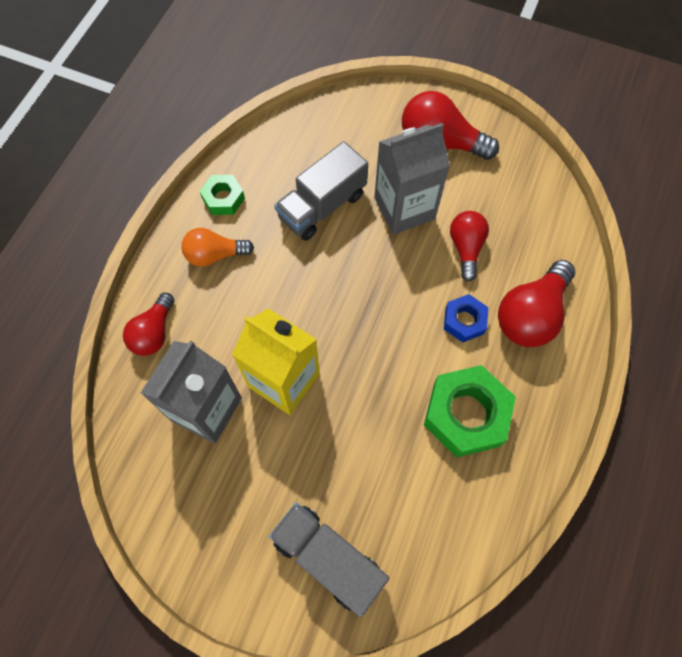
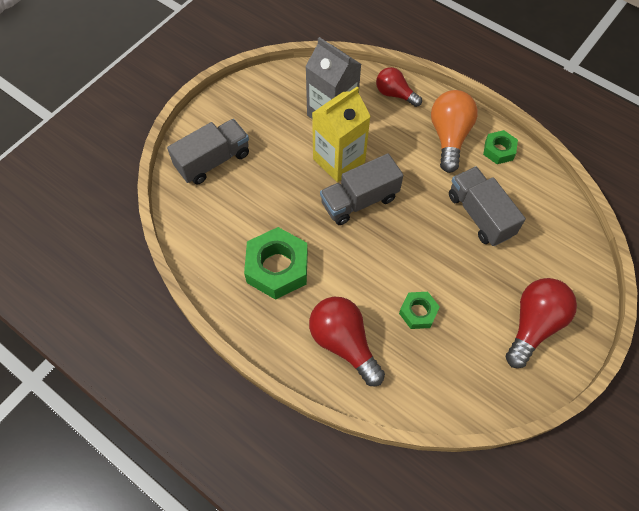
camera: 105 degrees right, 5 degrees down
(215, 255) = (449, 137): orange light bulb -> orange light bulb, size x1.56
(339, 340) = (359, 200): none -> grey truck
(404, 208) = (467, 275): grey carton -> none
(464, 321) = (352, 290): blue nut -> none
(466, 248) = (418, 312): red light bulb -> green nut

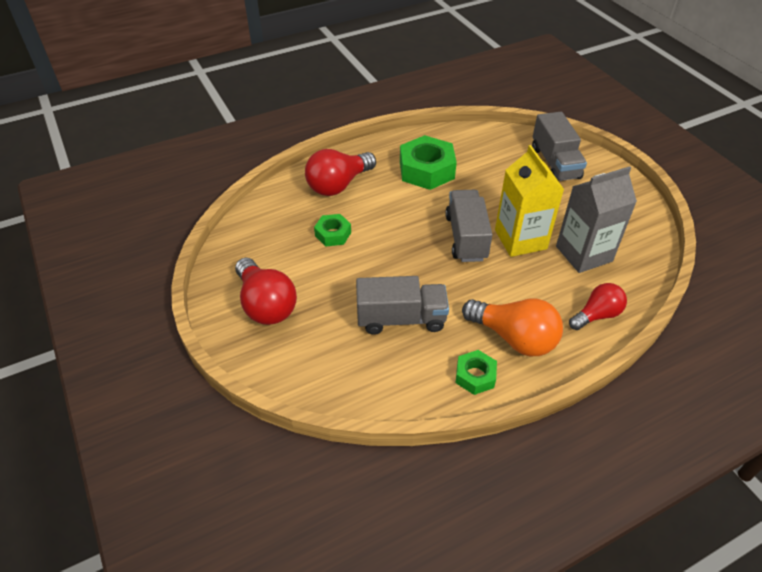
camera: 115 degrees right, 15 degrees down
(344, 343) = (338, 185): red light bulb -> red light bulb turned 150 degrees clockwise

